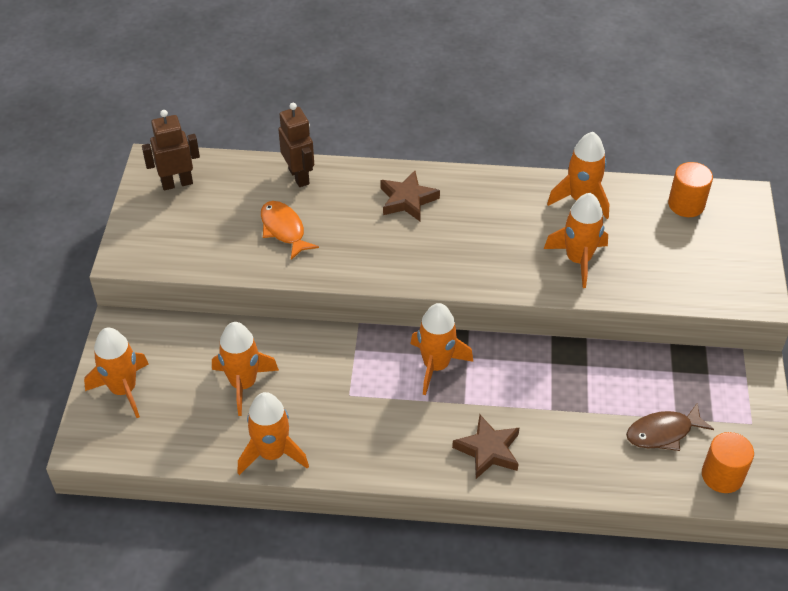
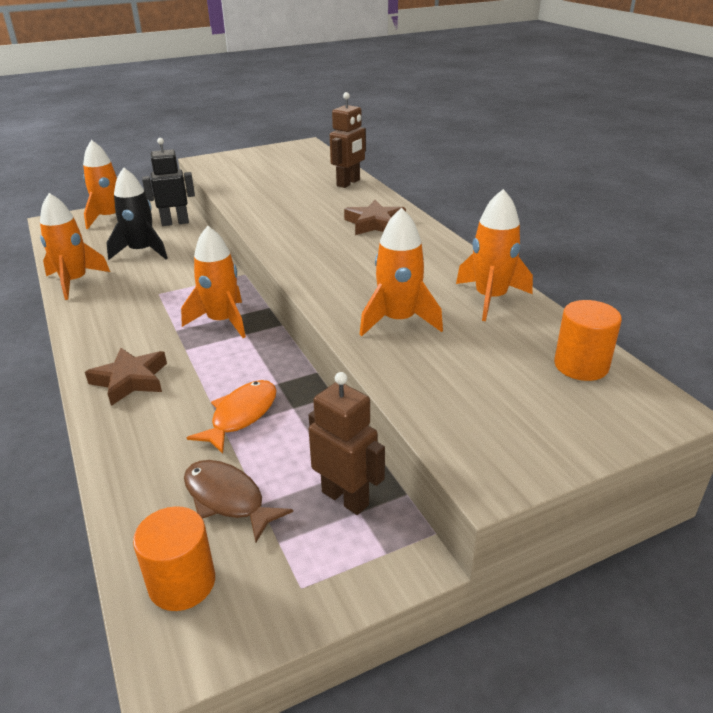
camera: 60 degrees right, 15 degrees down
(177, 183) = (292, 154): brown robot -> brown robot (345, 498)
(191, 338) = (175, 222): none -> black robot
(243, 384) = (142, 251): orange rocket -> black rocket
(284, 229) = (284, 193): orange fish -> orange fish (241, 415)

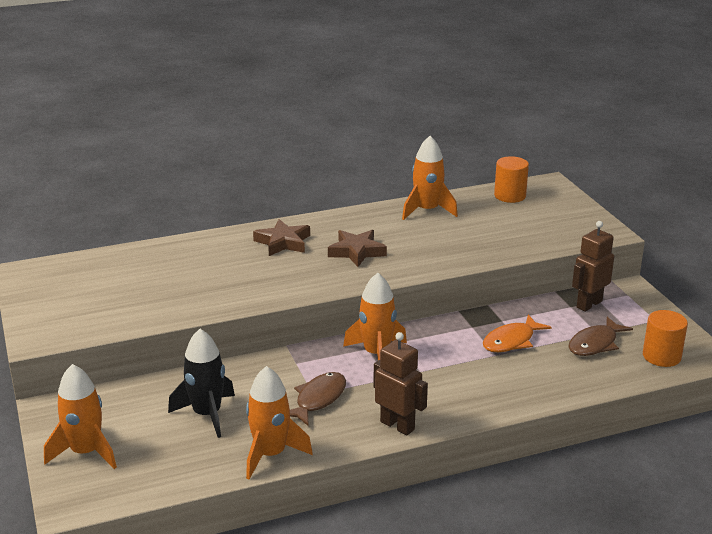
camera: 85 degrees left, 5 degrees down
(130, 380) = (465, 395): brown star -> brown star (356, 252)
(149, 296) = (318, 399): none -> brown fish
(175, 222) = (131, 396): black robot -> none
(241, 415) = (511, 341): orange fish -> orange fish turned 75 degrees counterclockwise
(348, 183) = (173, 250): brown robot -> brown robot (397, 425)
(398, 320) = (454, 244): orange rocket -> none

